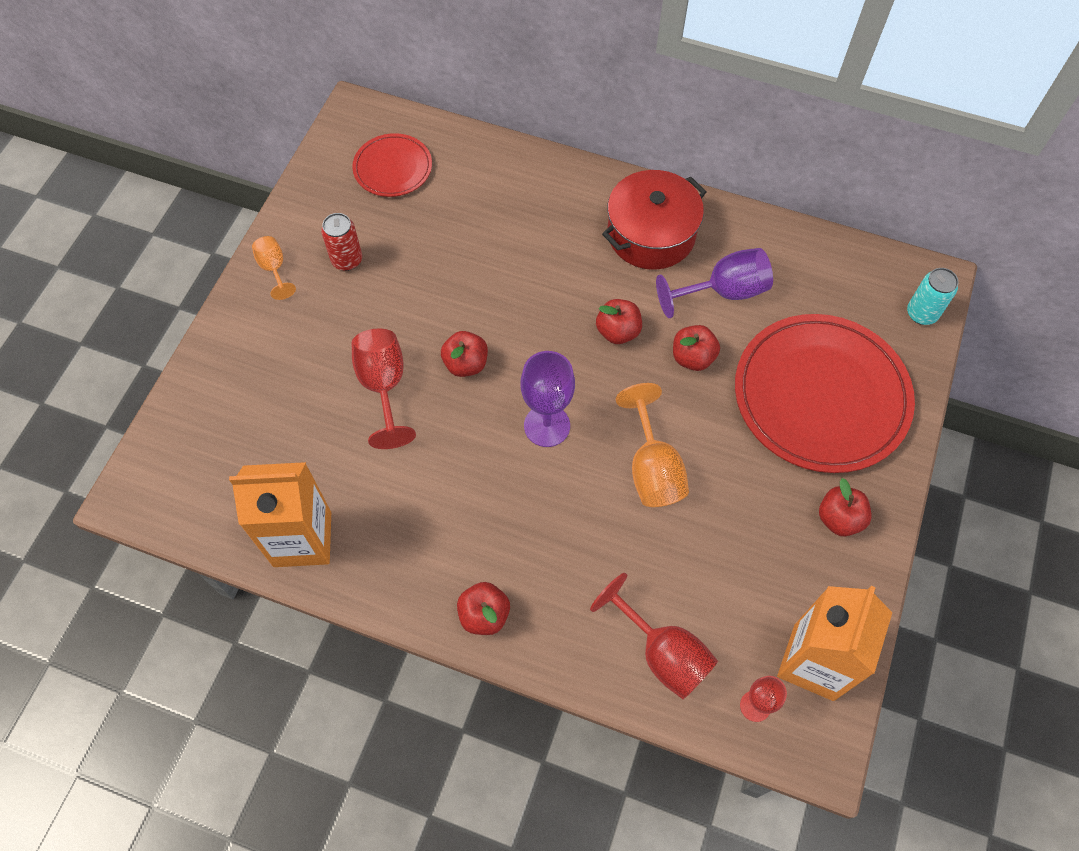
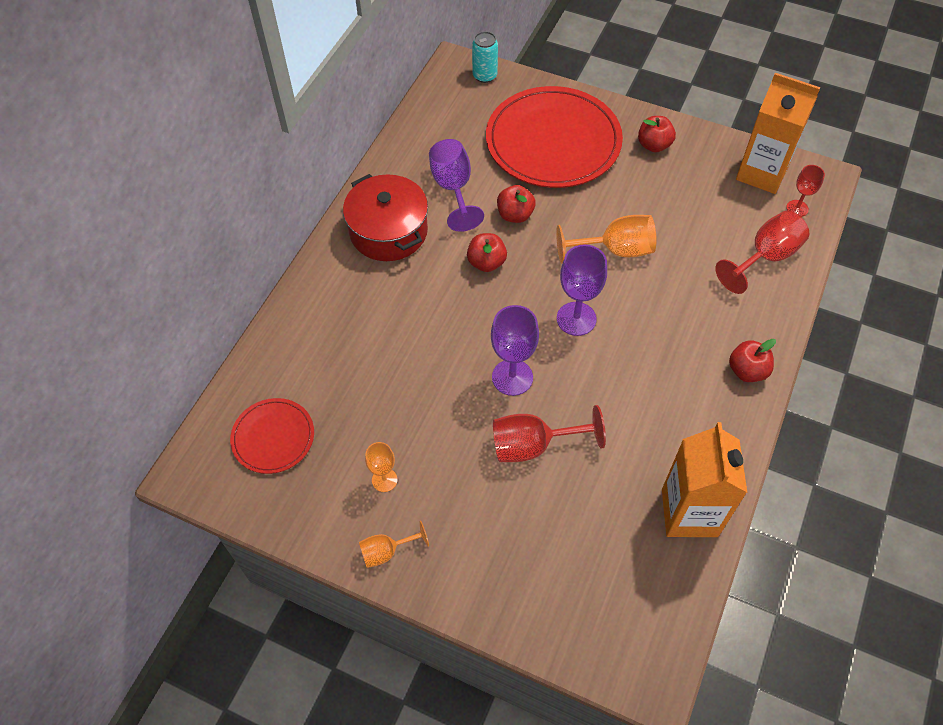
camera: 85 degrees left, 5 degrees down
(347, 260) = (384, 480): red can -> orange goblet
(466, 364) = (512, 377): red apple -> purple goblet

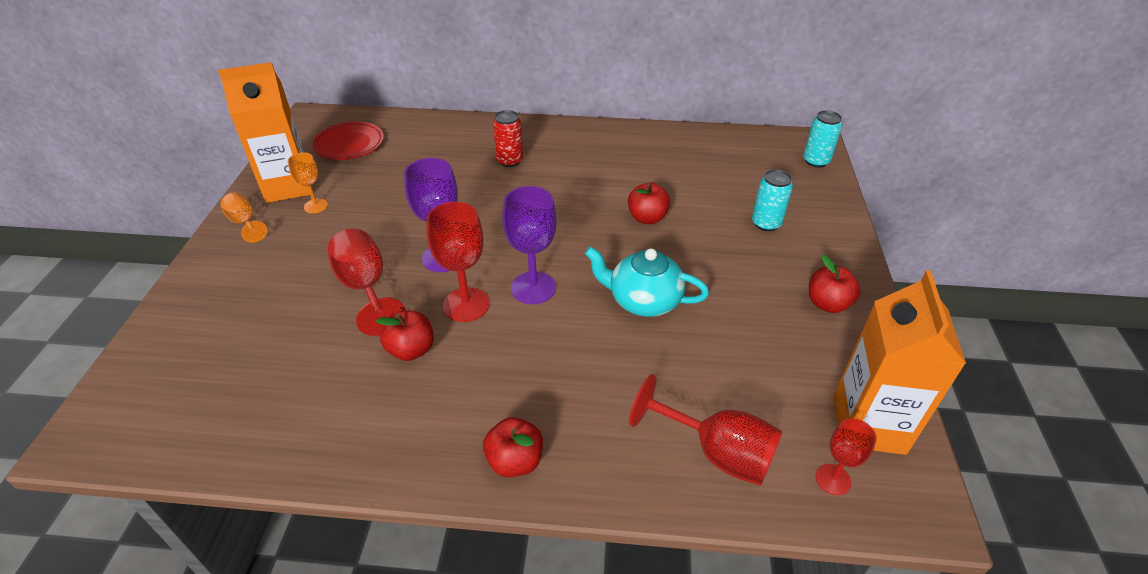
camera: 70 degrees right, 15 degrees down
(380, 293) = (510, 161): none -> red can
(388, 231) = (581, 150): red pot -> none
(453, 188) = (654, 173): purple goblet -> none
(486, 262) = (576, 212): red apple -> red apple (411, 350)
(553, 141) = (766, 223): red plate -> turquoise can
(581, 371) = (466, 304): none -> red goblet
(615, 250) = (643, 300): orange goblet -> turquoise teapot
(689, 512) = (294, 434): orange carton -> orange carton (288, 186)

